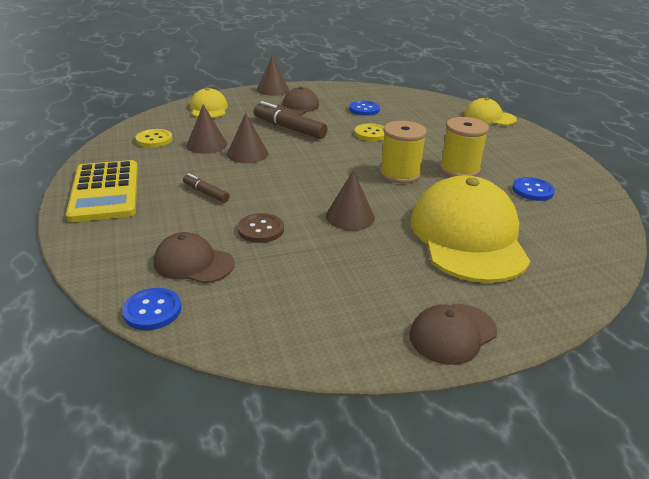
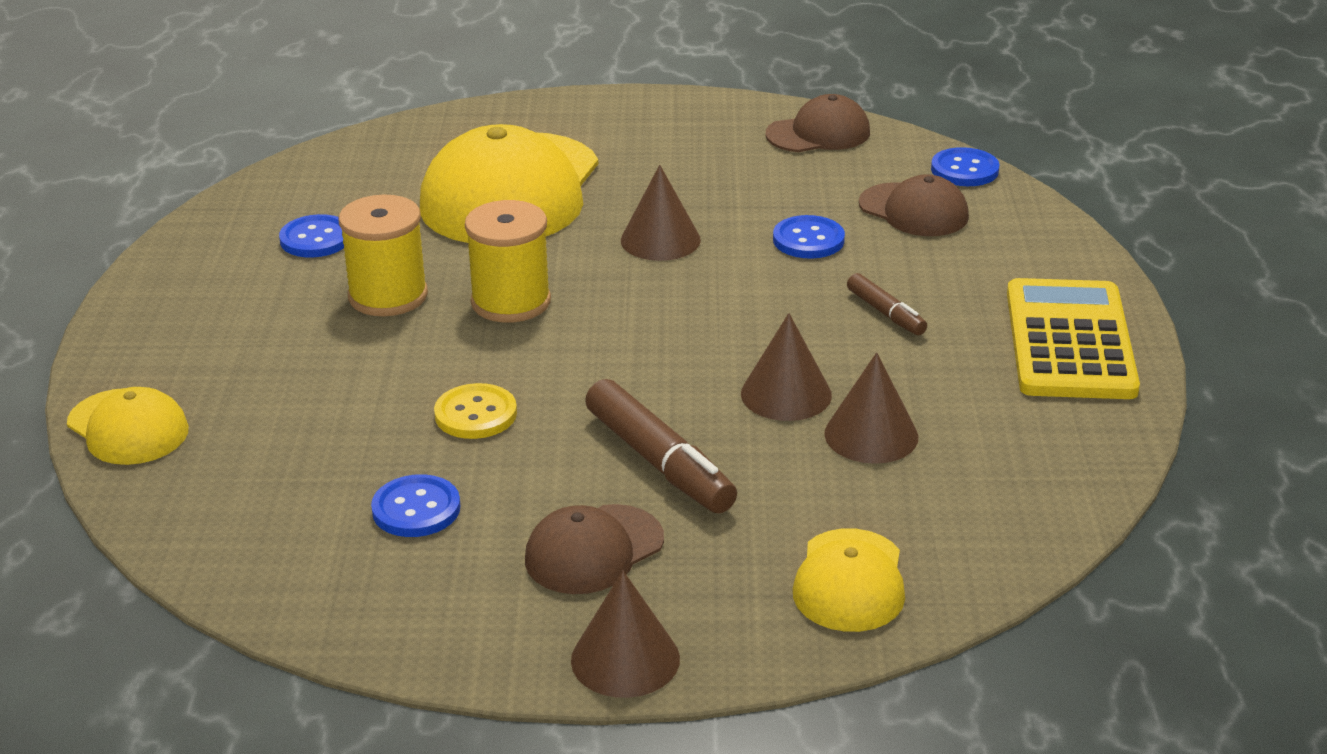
camera: 160 degrees left, 0 degrees up
(154, 139) = (994, 470): yellow button -> none
(261, 229) = (808, 240): brown button -> blue button
(453, 333) = (637, 110): brown cap -> brown cap (818, 133)

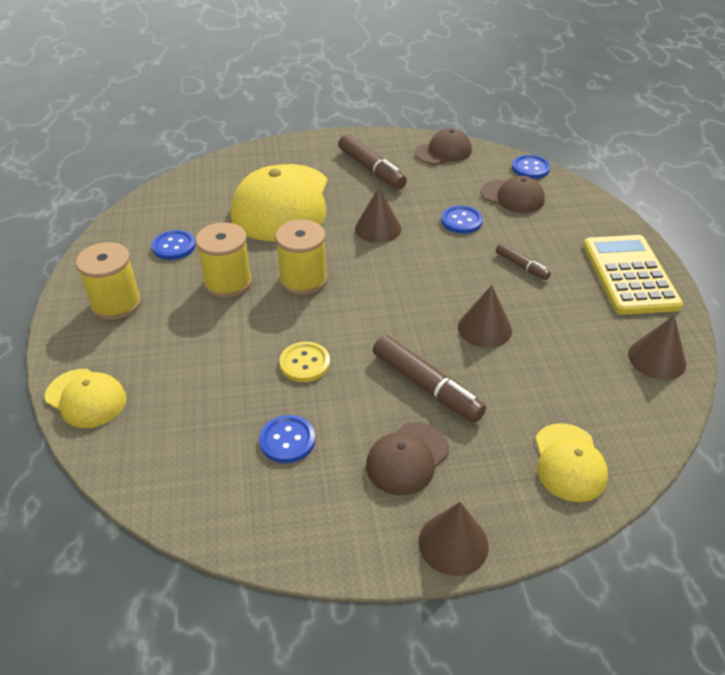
camera: 10 degrees left, 10 degrees up
(204, 310) = (116, 303): none -> yellow spool
(681, 152) = (371, 170): none -> brown marker
(871, 435) = (543, 352): brown cone -> brown cone (656, 359)

